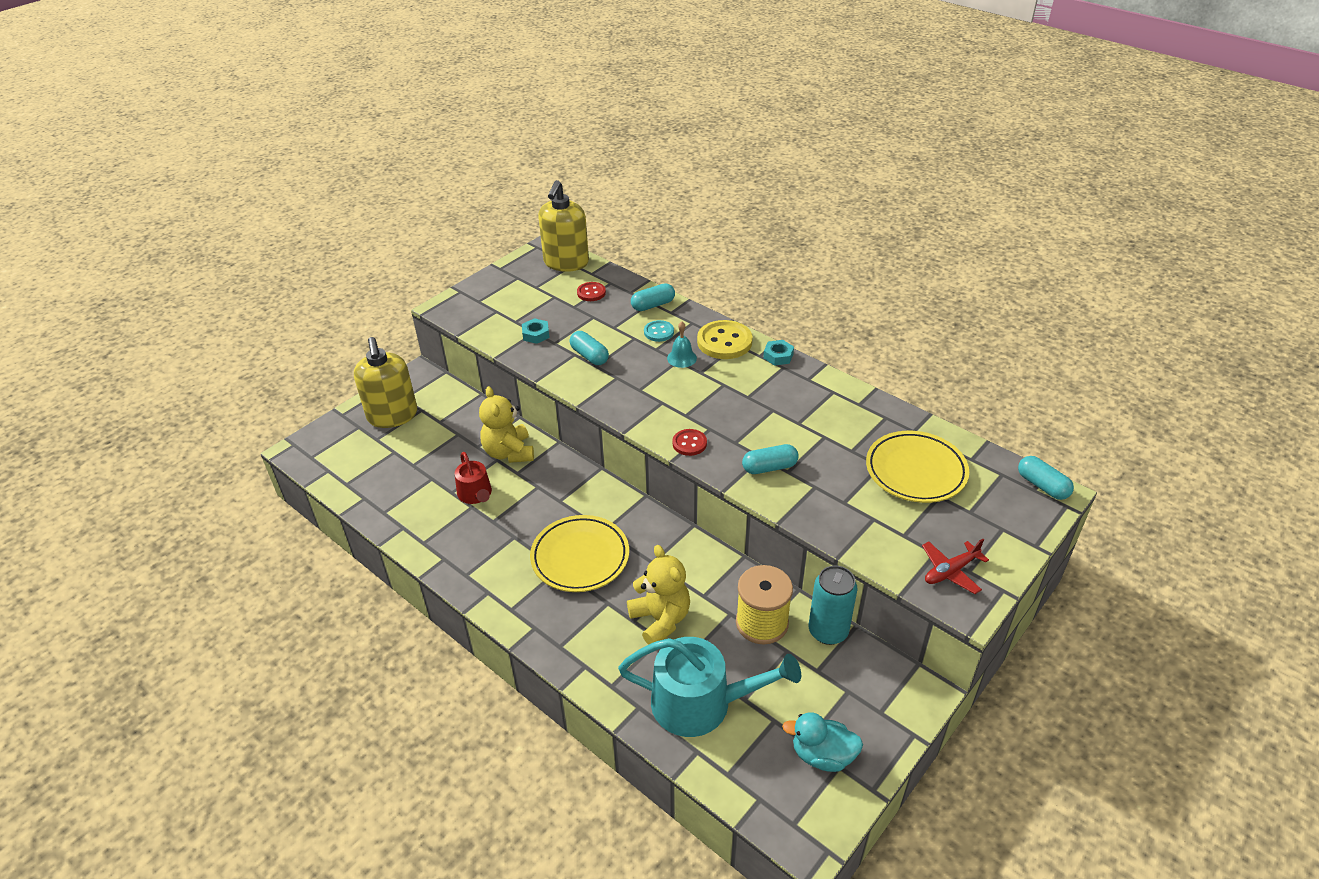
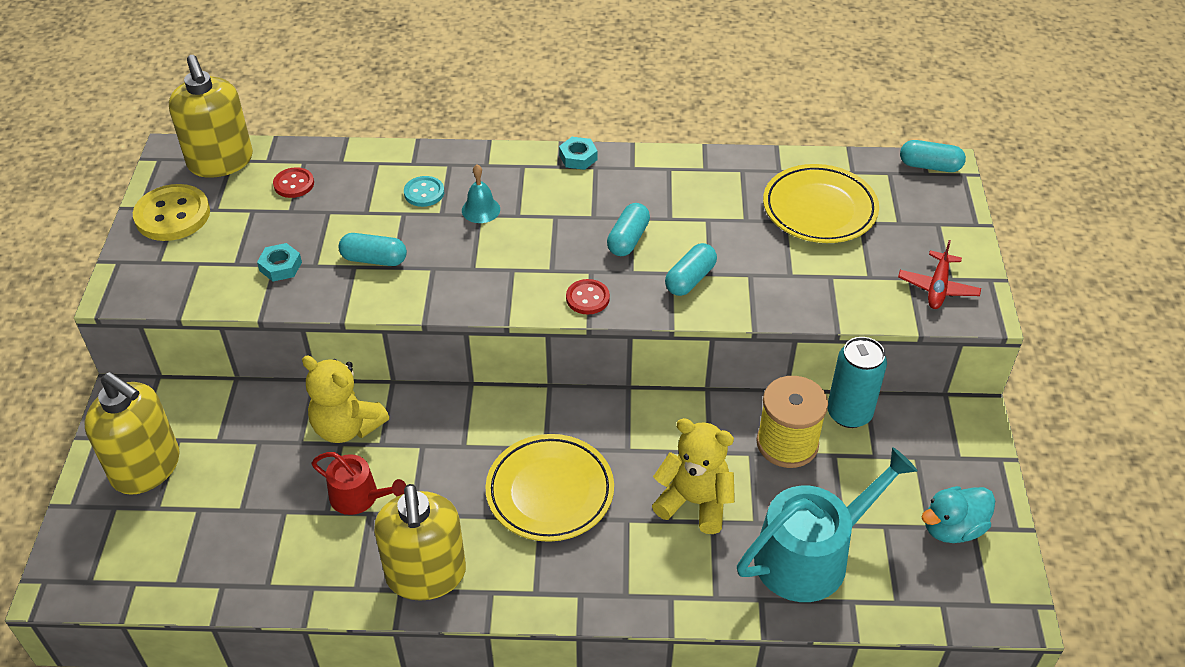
camera: 40 degrees left, 5 degrees up
(465, 559) = (426, 575): none -> yellow soap dispenser
(653, 305) = (384, 165): turquoise capsule -> turquoise capsule (628, 239)
(724, 342) = (507, 169): yellow button -> yellow button (172, 215)

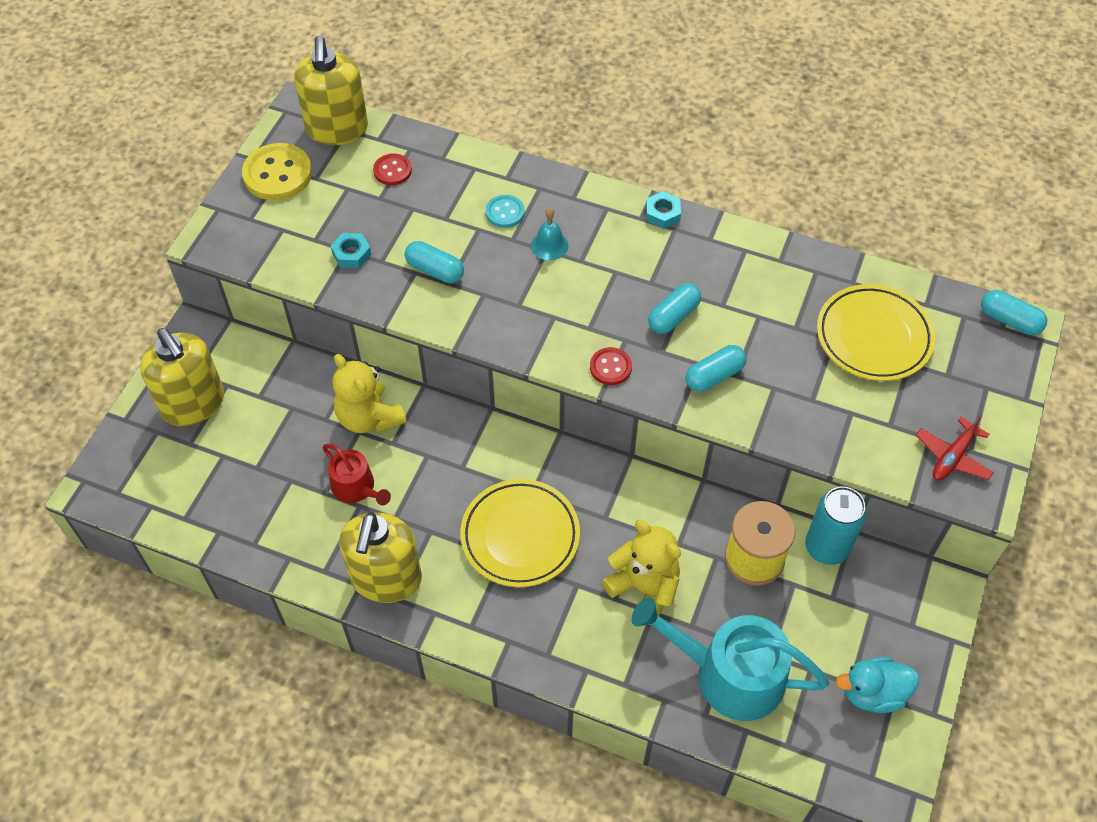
camera: 20 degrees right, 10 degrees up
(811, 555) = (728, 674): turquoise watering can -> turquoise watering can turned 150 degrees counterclockwise

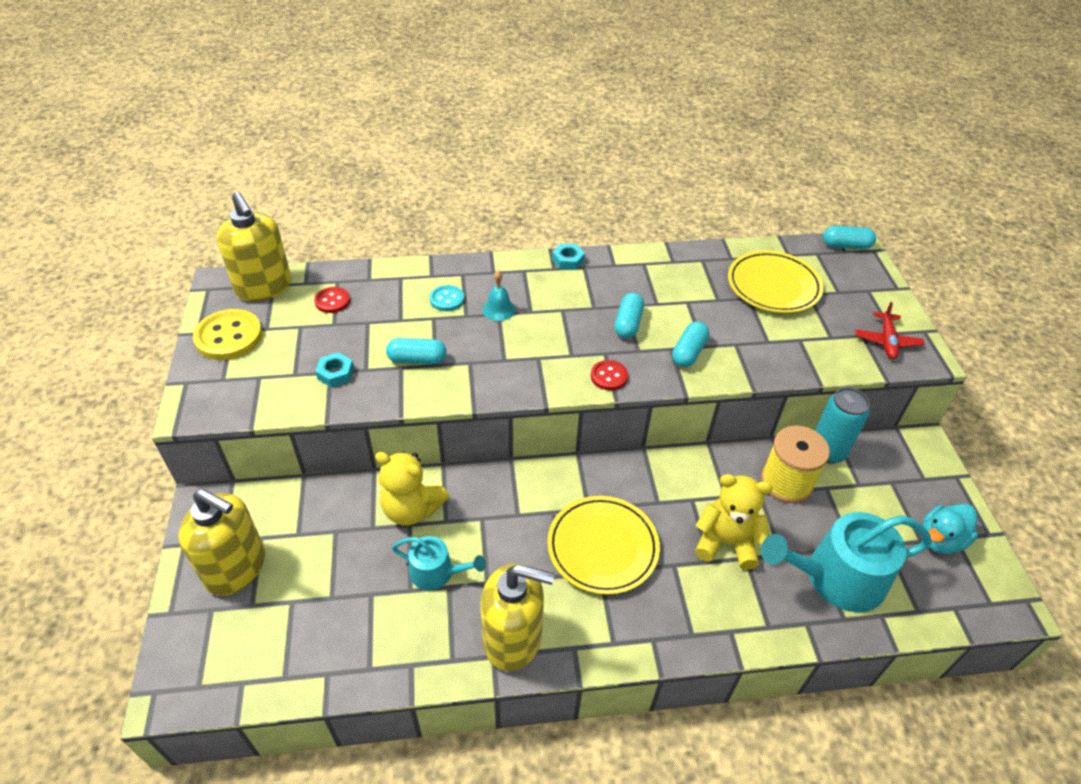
camera: 30 degrees left, 10 degrees down
(356, 488) = (437, 572): red watering can -> turquoise watering can
(386, 579) = (513, 639): yellow soap dispenser -> yellow soap dispenser turned 60 degrees counterclockwise

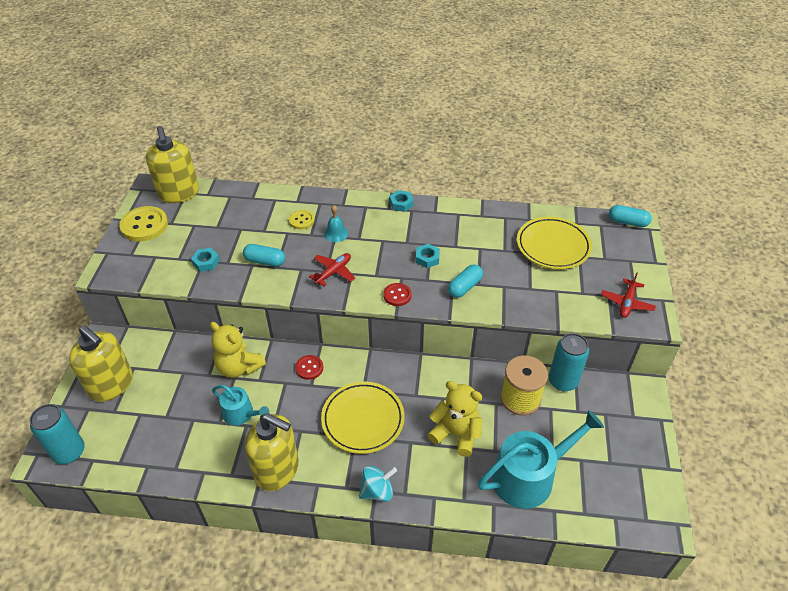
camera: 15 degrees right, 0 degrees up
(203, 678) = (69, 452): none -> turquoise can
(332, 301) = (221, 210): red button -> red button (309, 368)
(447, 299) = (301, 220): turquoise button -> yellow button
(515, 360) = (333, 272): none -> red plane
(628, 324) = (427, 258): turquoise capsule -> turquoise nut
(656, 639) = (377, 491): none -> turquoise spinning top
(836, 577) = (529, 476): turquoise watering can -> turquoise watering can turned 150 degrees clockwise
(940, 540) = (625, 465): turquoise duck -> none

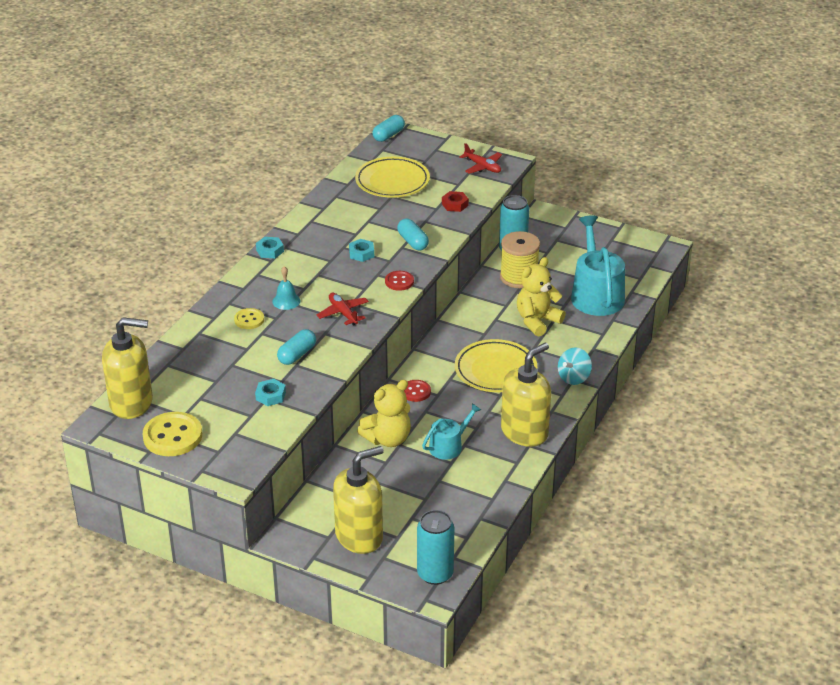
camera: 70 degrees left, 10 degrees down
(377, 491) = (574, 378): turquoise spinning top -> turquoise spinning top turned 135 degrees counterclockwise
(545, 300) = (455, 204): none -> red nut

